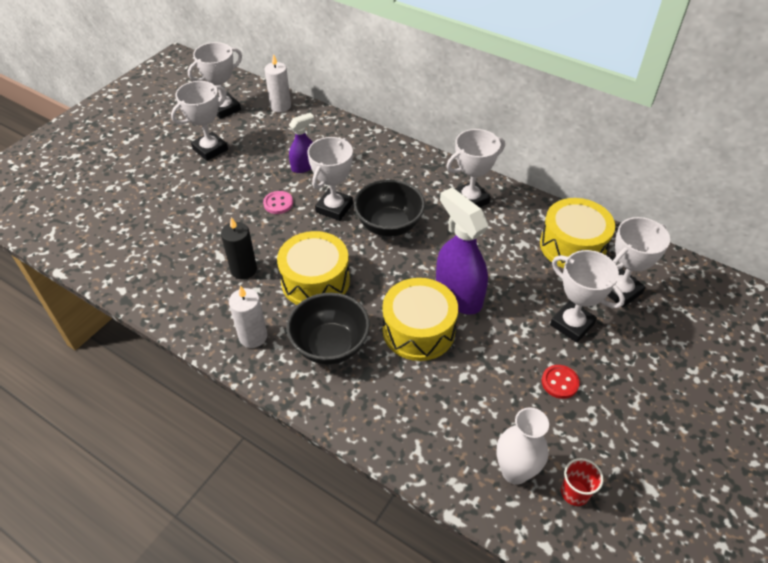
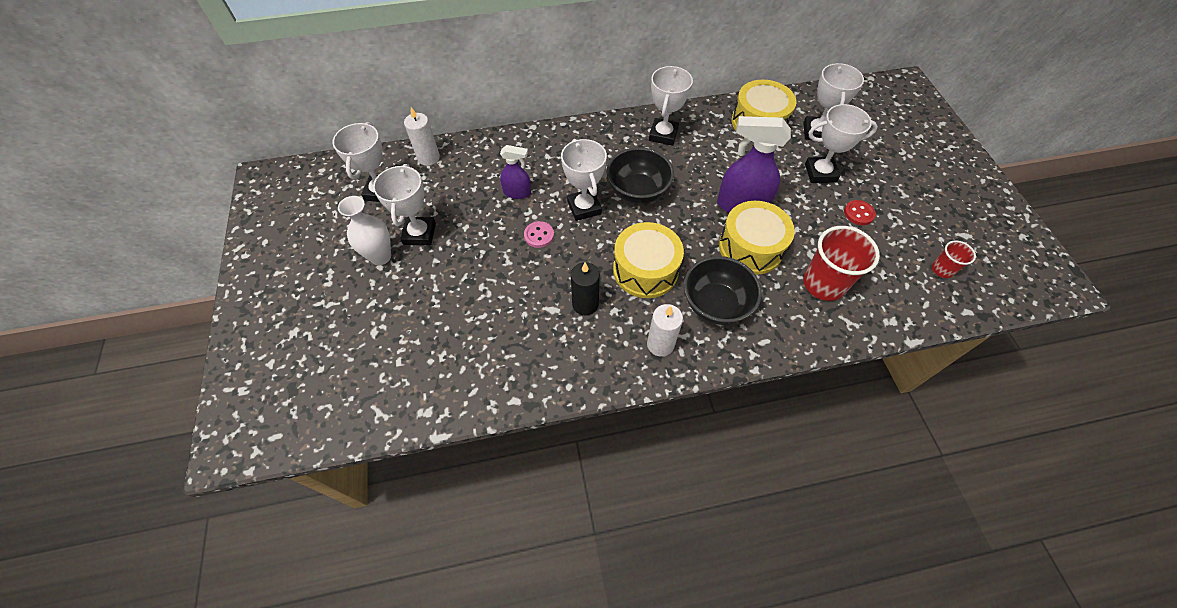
camera: 45 degrees left, 10 degrees up
(304, 166) = (517, 192): purple spray bottle -> purple spray bottle turned 90 degrees clockwise
(440, 406) = (823, 284): none -> red cup
(515, 471) = (905, 285): white vase -> white vase (380, 256)

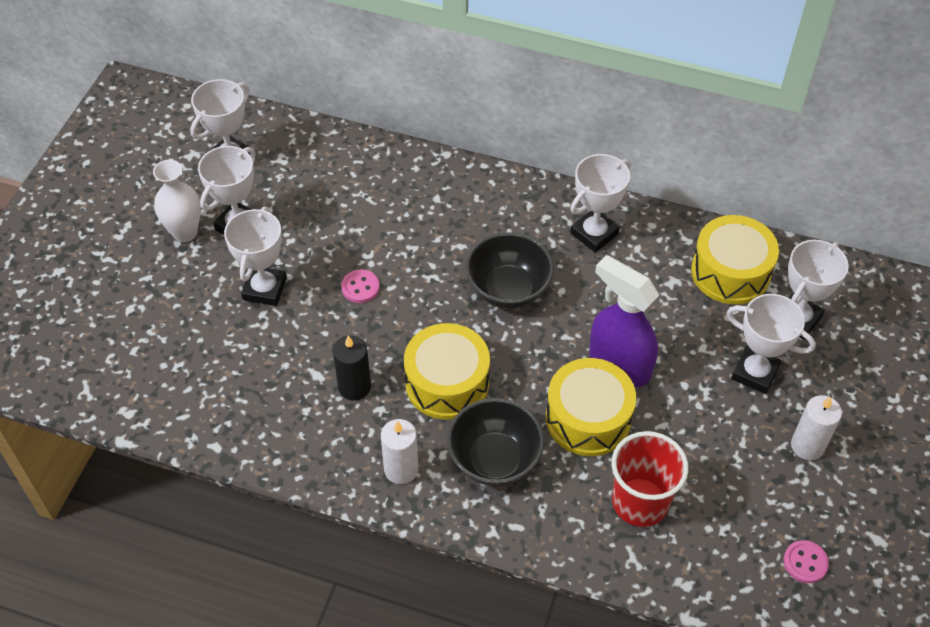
camera: 30 degrees right, 5 degrees down
(428, 157) = (305, 141): white candle -> white candle (807, 446)
(517, 192) = (372, 227): purple spray bottle -> none
(584, 207) = (432, 279): white trophy -> white trophy (264, 289)
(858, 213) = (759, 445): red button -> none
(942, 270) = (805, 562): red cup -> pink button

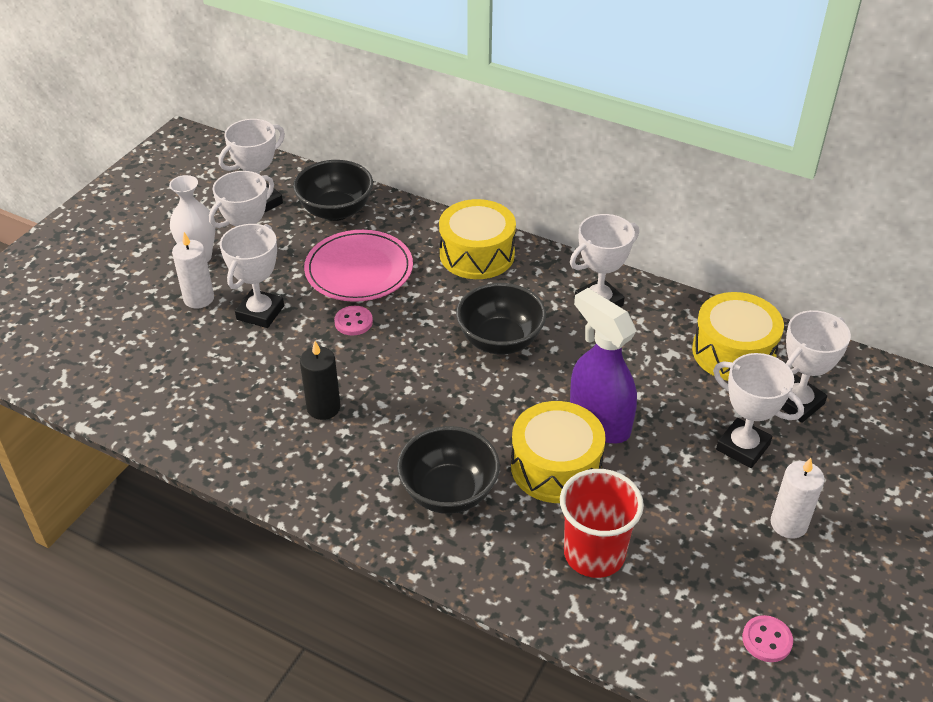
camera: 10 degrees right, 10 degrees down
(310, 159) = (336, 211): none -> black bowl
(351, 226) = (359, 269): none -> pink plate
(401, 469) = (350, 488): white candle -> white candle (199, 298)
(447, 383) = (417, 416): yellow drum -> yellow drum (477, 254)

